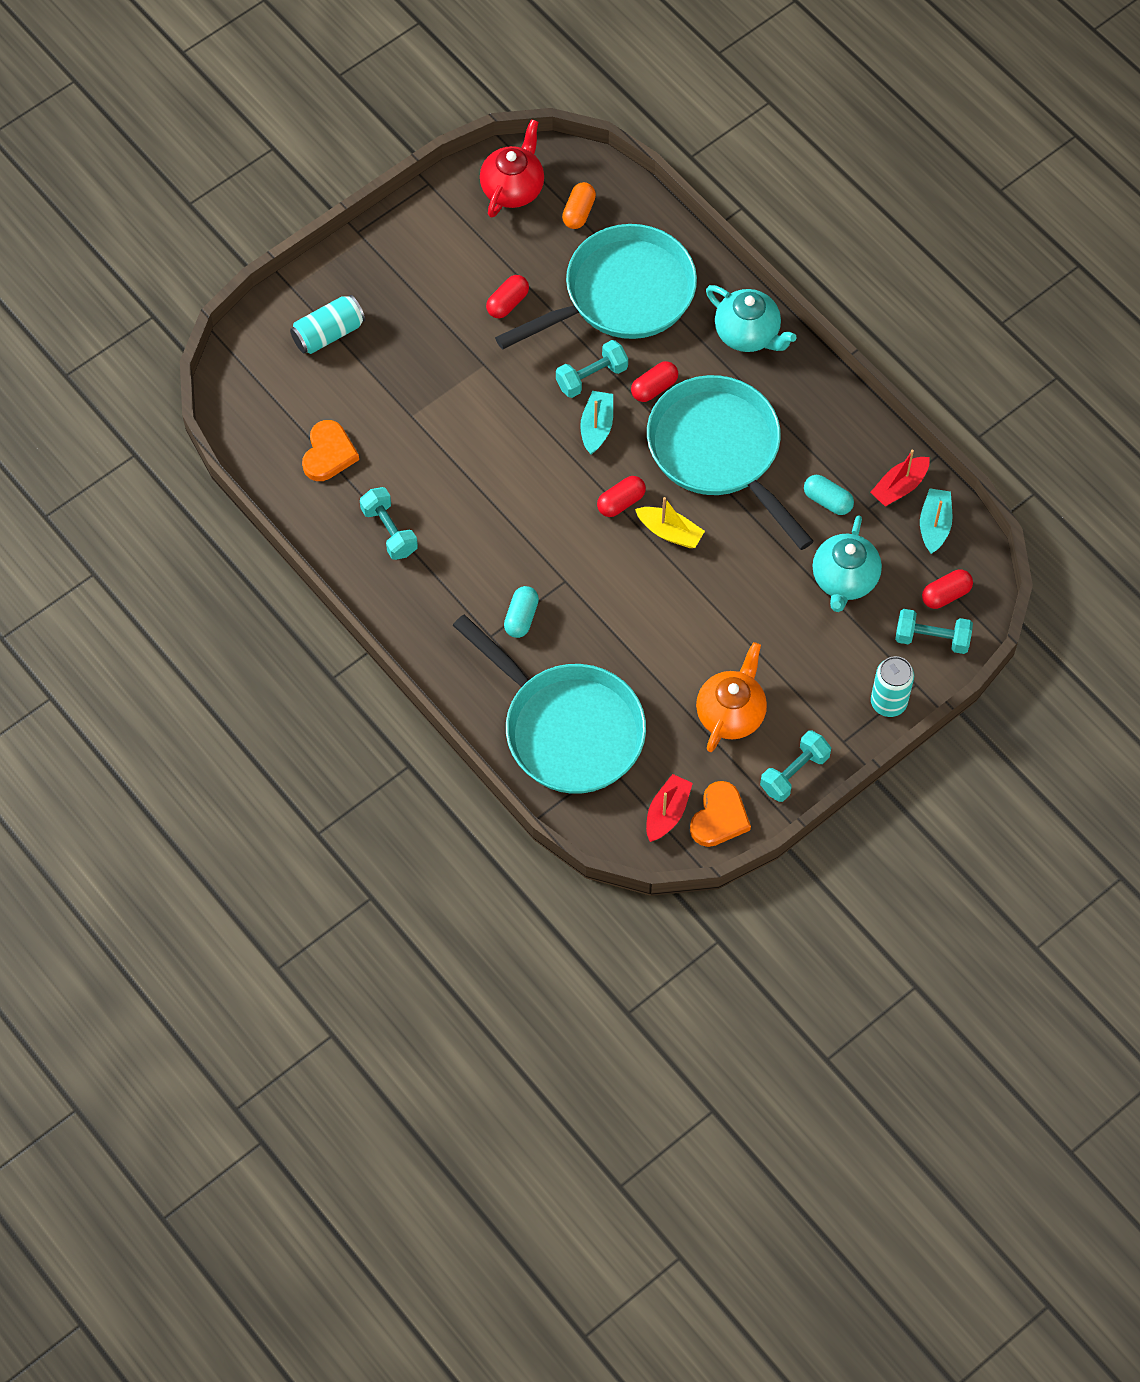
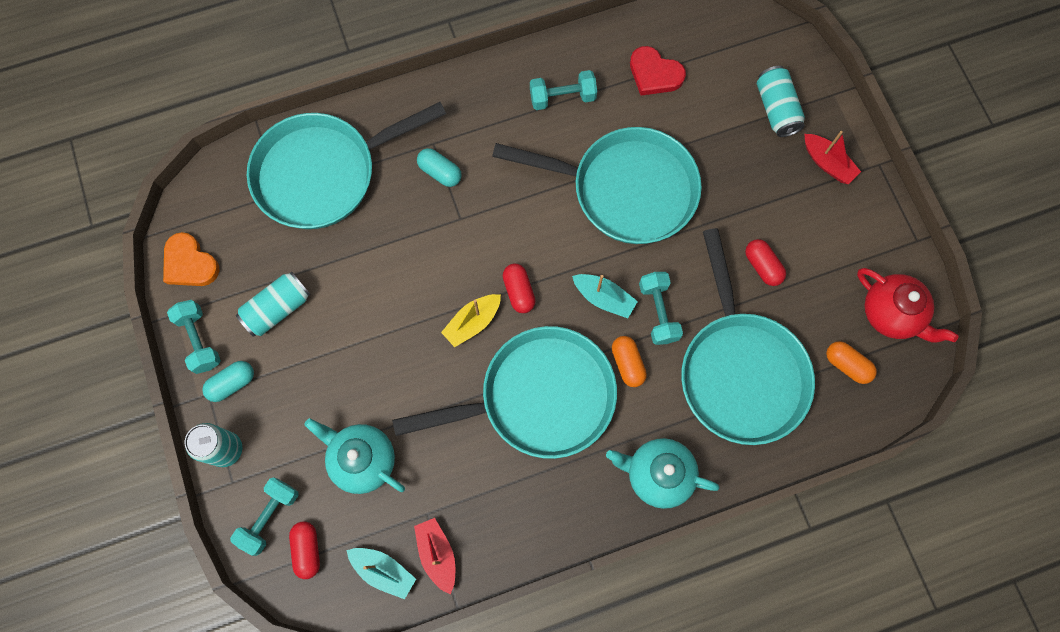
camera: 110 degrees right, 10 degrees up
(328, 454) = (654, 74): orange heart -> red heart
(473, 442) = (625, 190): none -> turquoise pan
(654, 388) = (627, 364): red capsule -> orange capsule
(667, 813) = (214, 224): red boat -> red boat (827, 163)
(731, 713) = (277, 309): orange teapot -> turquoise can
(748, 334) = (658, 474): turquoise teapot -> turquoise teapot turned 45 degrees clockwise
(827, 501) = (449, 478): turquoise capsule -> turquoise capsule (232, 383)

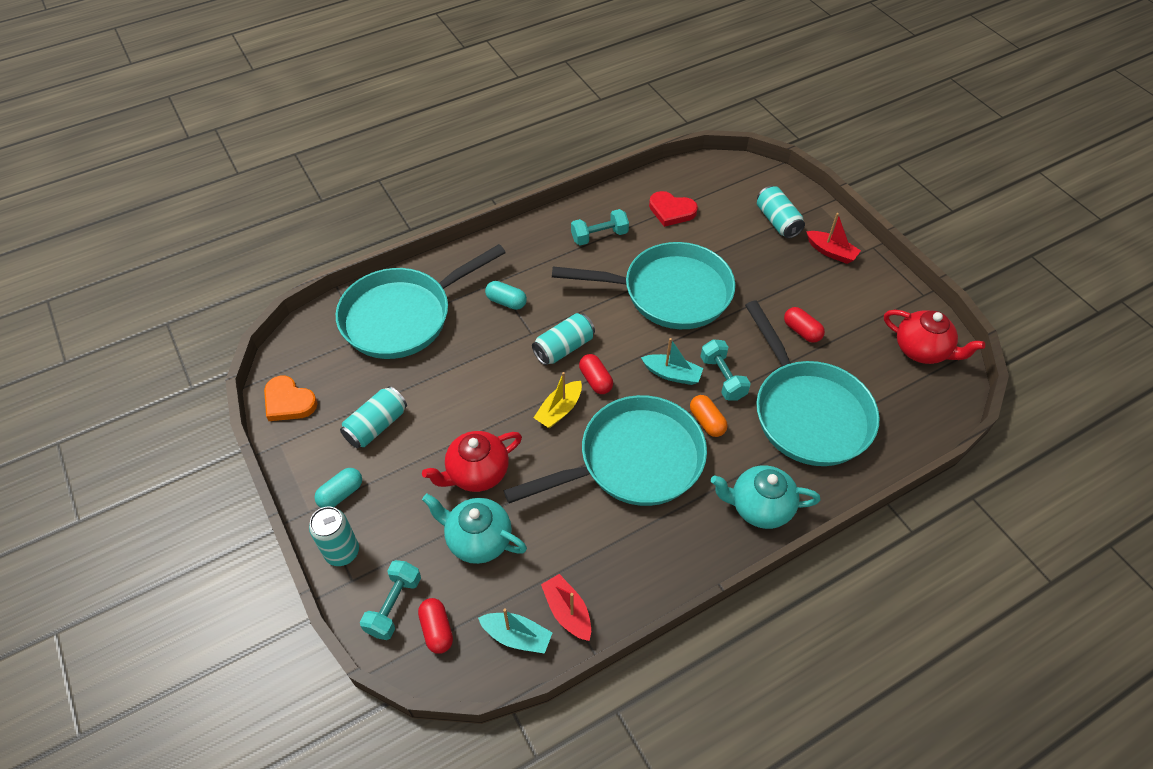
camera: 10 degrees left, 20 degrees down
(199, 340) = (305, 462): turquoise dumbbell -> none
(373, 383) = (477, 473): none -> red teapot
(492, 244) = (564, 348): none -> turquoise can
(847, 365) = (898, 393): orange capsule -> none

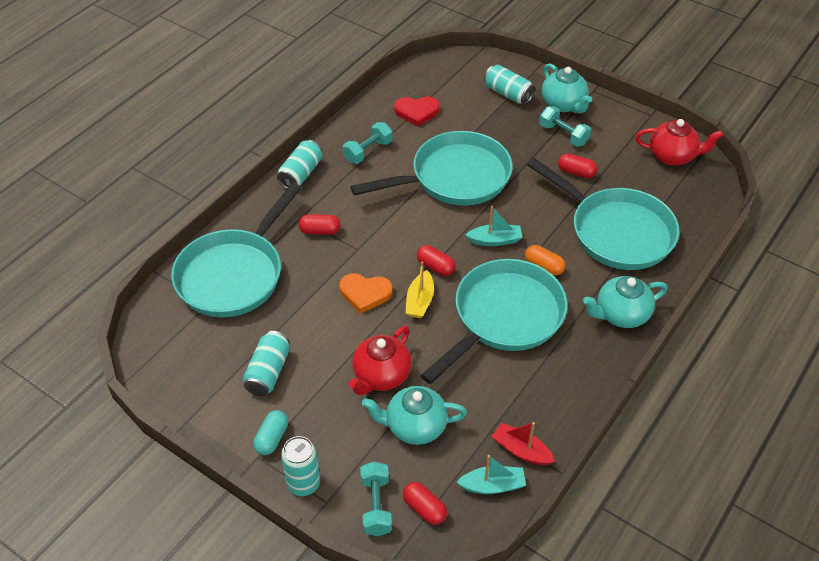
camera: 25 degrees left, 5 degrees down
(289, 402) = (172, 382): orange heart -> orange heart (365, 293)
(506, 302) = (320, 231): turquoise capsule -> red capsule
(564, 348) = (393, 251): turquoise can -> turquoise can (301, 174)
(723, 378) = (536, 229): turquoise dumbbell -> turquoise dumbbell (563, 135)
(831, 252) = (563, 104): red boat -> turquoise teapot

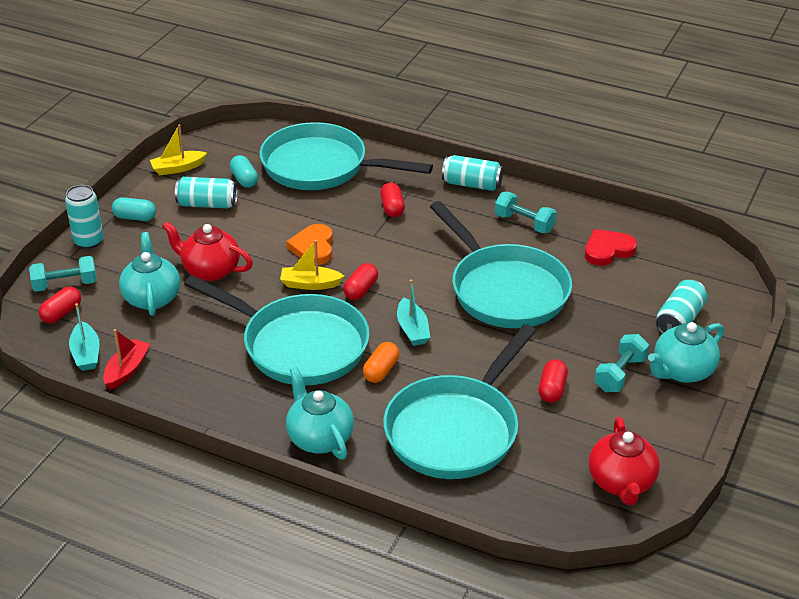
camera: 80 degrees right, 10 degrees down
(191, 395) = (178, 168): none -> yellow boat
(234, 338) = (244, 179): none -> turquoise capsule
(417, 112) = (608, 250): red heart -> red heart turned 75 degrees clockwise

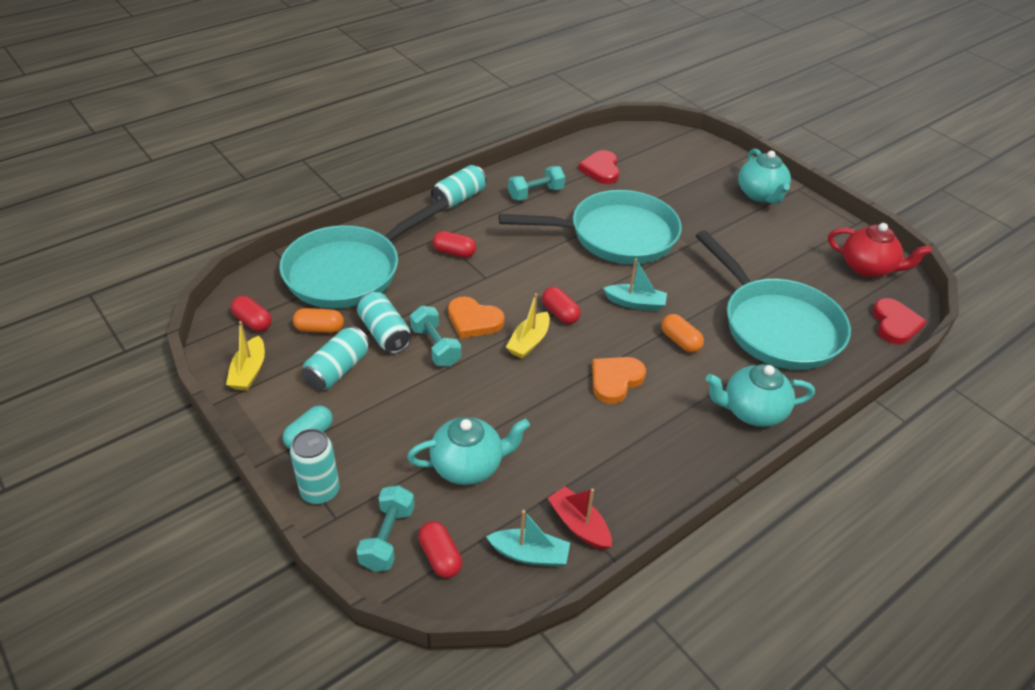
camera: 65 degrees left, 5 degrees up
(152, 298) = (468, 466): turquoise teapot -> turquoise teapot turned 150 degrees clockwise
(210, 270) = (454, 404): red teapot -> none
(244, 179) = (319, 329): turquoise capsule -> orange capsule
(299, 345) = (615, 380): turquoise pan -> orange heart
(534, 520) = (895, 324): none -> red heart
(552, 389) = (751, 259): red capsule -> red capsule (253, 322)
(620, 374) = (750, 222): turquoise dumbbell -> turquoise dumbbell (435, 346)
(679, 320) = (703, 173): turquoise can -> turquoise can (385, 333)

